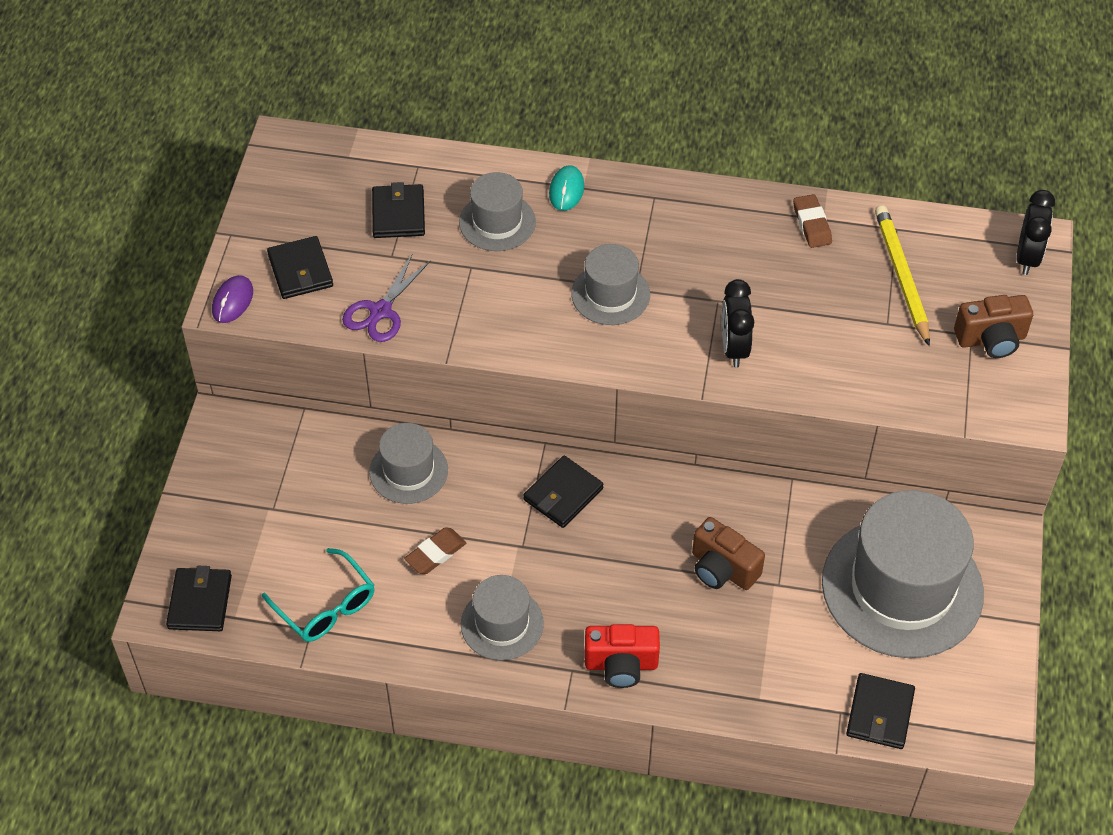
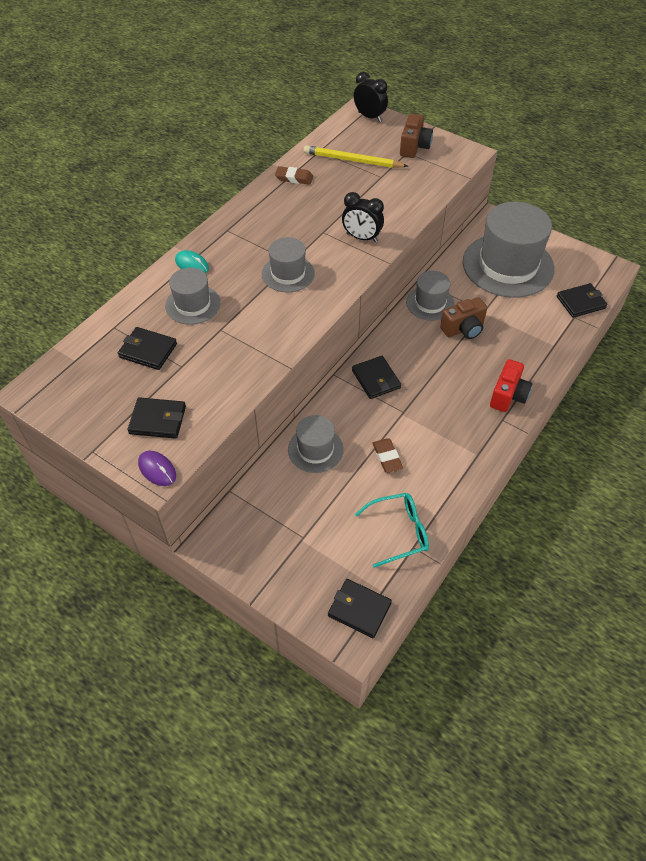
camera: 65 degrees left, 0 degrees up
(381, 311) = (225, 387): purple scissors -> none
(502, 624) = (455, 441): grey hat -> grey hat (430, 303)
(879, 713) = (580, 302): black wallet -> black wallet turned 60 degrees counterclockwise

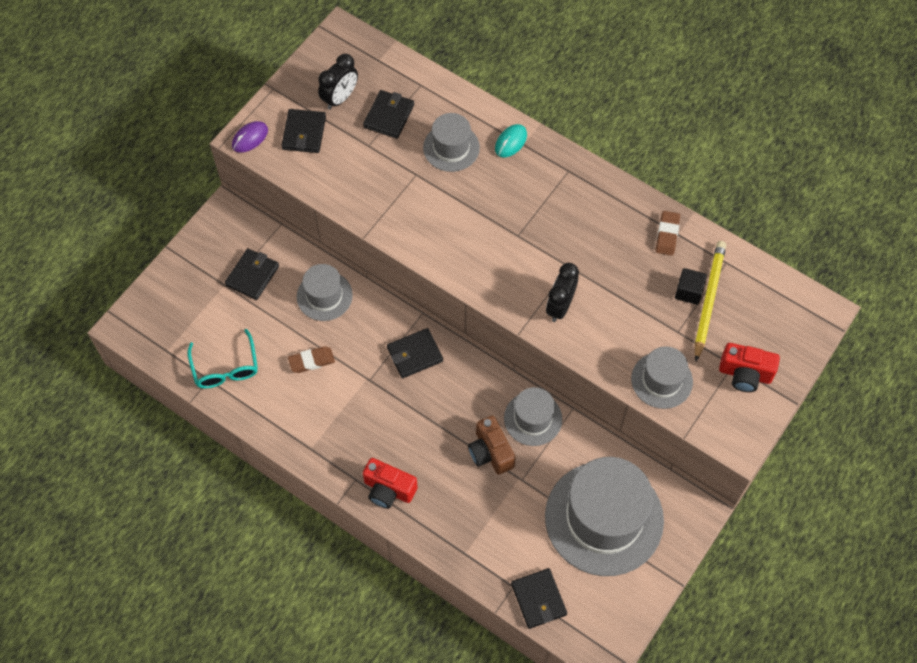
camera: 90 degrees right, 10 degrees up
(288, 273) = (498, 232): grey hat -> grey hat (661, 380)
(346, 170) = (688, 292): none -> black cube
(359, 609) = (151, 331): black wallet -> black wallet (252, 275)
(369, 117) = (808, 322): black clock -> black clock (340, 98)
(414, 147) = (745, 374): brown camera -> red camera

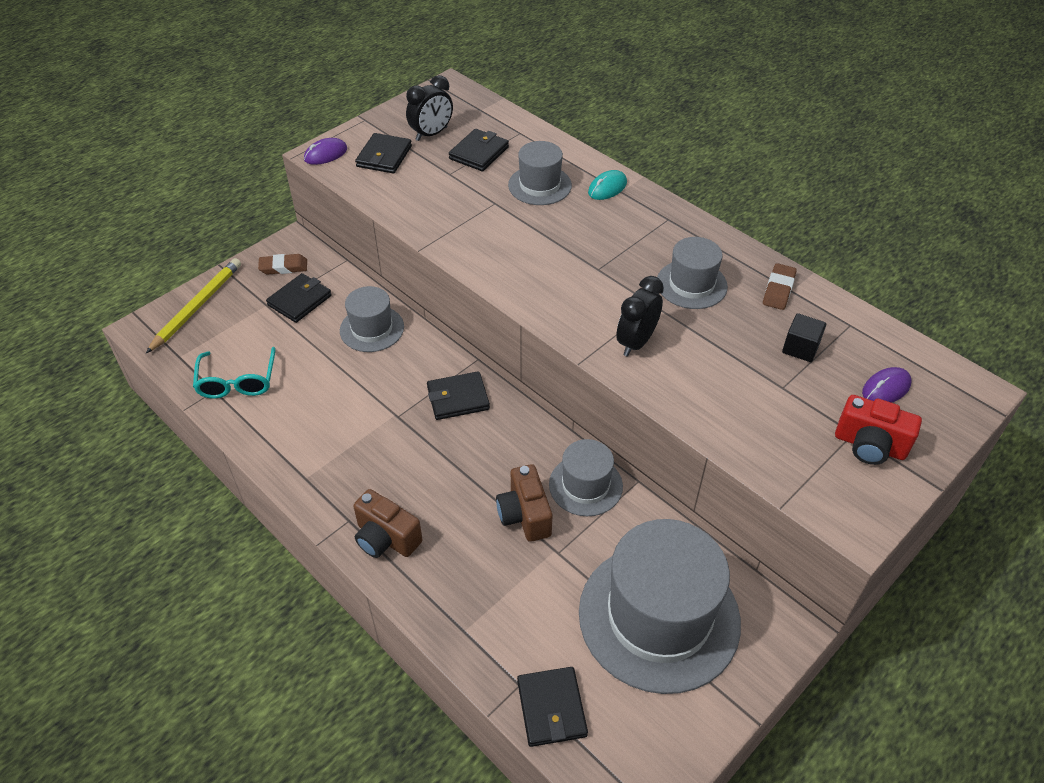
camera: 10 degrees right, 15 degrees down
(311, 361) = (337, 388): brown eraser -> brown eraser (283, 267)
(388, 490) = (386, 538): red camera -> brown camera
(661, 380) = (756, 437): grey hat -> grey hat (691, 284)
(708, 300) = (825, 359): yellow pencil -> yellow pencil (197, 306)
(755, 320) = (886, 388): none -> purple mouse

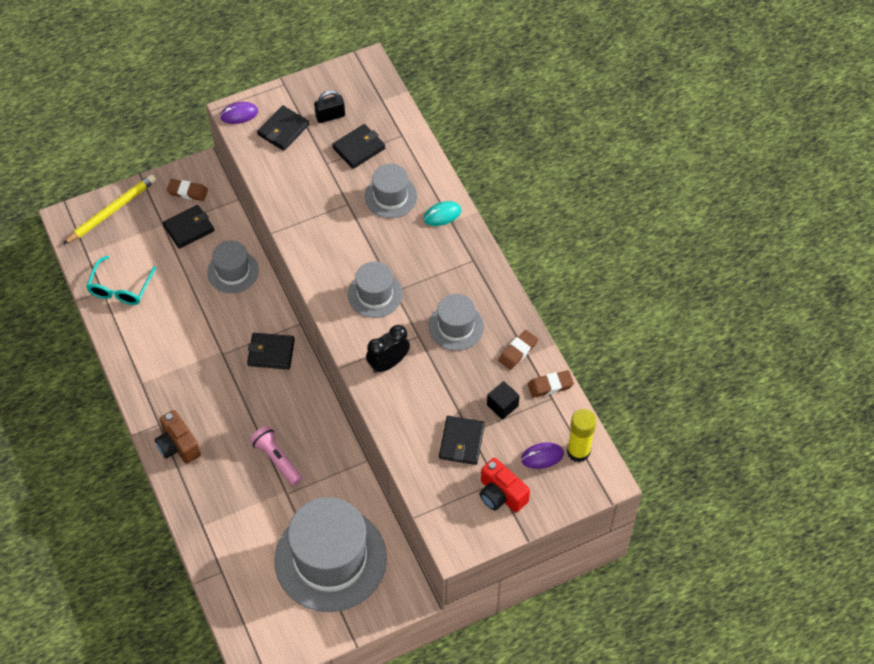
camera: 20 degrees right, 10 degrees up
(431, 134) = (330, 116): black clock -> black padlock
(524, 515) = (277, 459): brown camera -> pink flashlight
(551, 708) = (234, 592): black wallet -> black wallet (461, 442)
(585, 485) = (329, 451): grey hat -> grey hat (375, 294)
(839, 313) = (550, 385): none -> brown eraser
(923, 371) = (578, 451): none -> yellow glue stick

